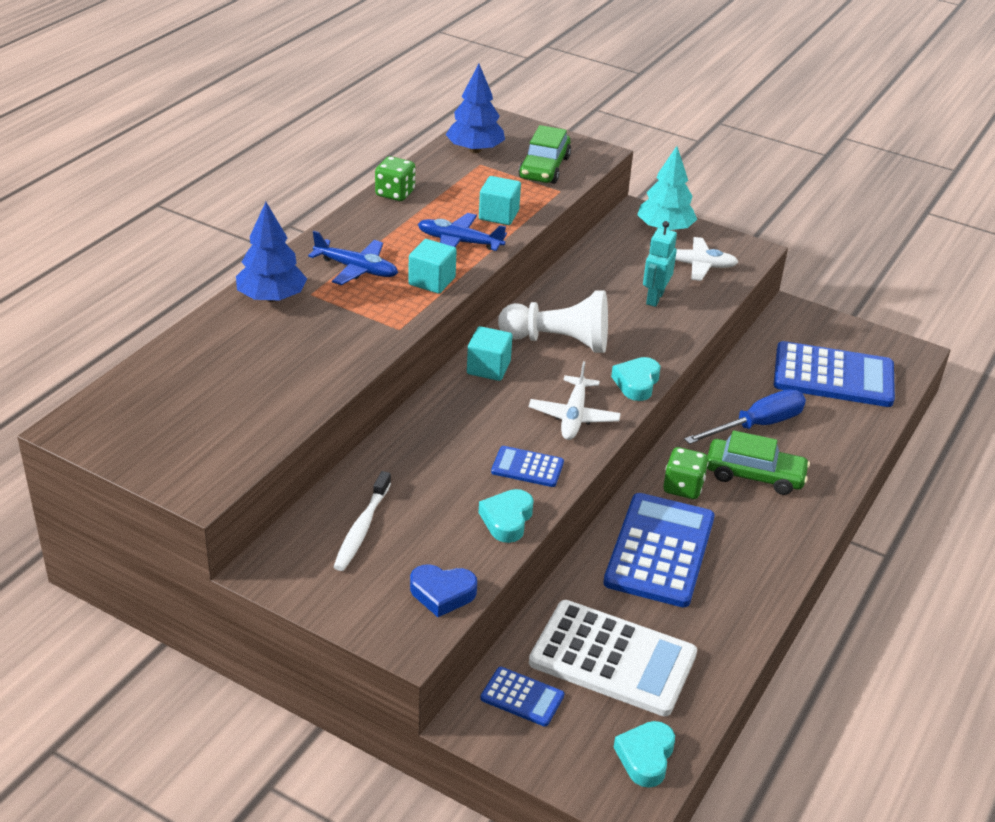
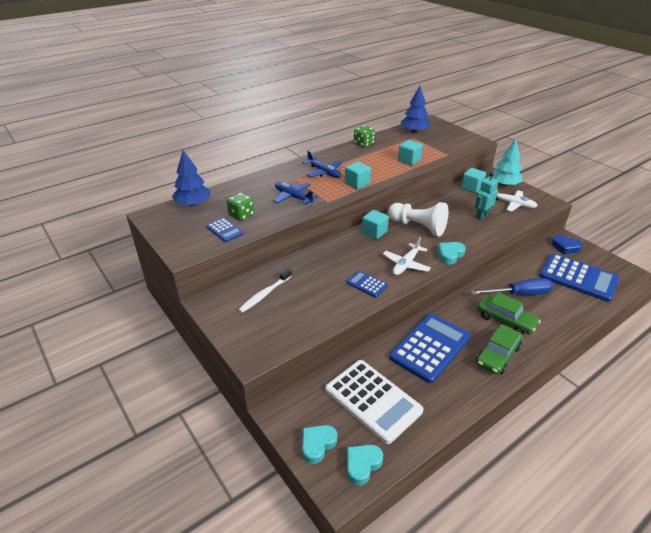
camera: 25 degrees right, 0 degrees up
(271, 298) = (276, 178): blue tree -> blue tree (193, 204)
(442, 593) = (284, 338): blue heart -> blue heart (565, 247)
(459, 242) = (382, 169): blue plane -> blue plane (293, 197)
(507, 520) = (340, 308): turquoise heart -> turquoise heart (317, 445)
(522, 697) = (311, 407): blue calculator -> blue calculator (224, 230)
(544, 168) = (445, 143): green car -> green car (498, 355)
(613, 245) = (472, 187): none -> turquoise cube
(683, 487) = (460, 317): green dice -> green dice (241, 215)

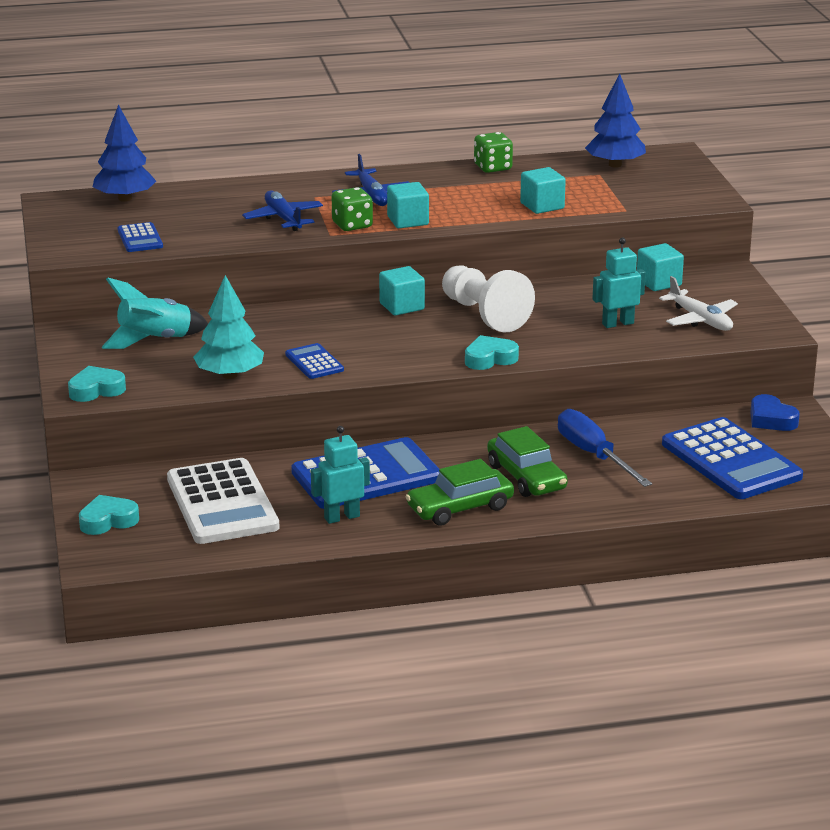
camera: 25 degrees right, 10 degrees down
(241, 215) = (181, 226): green dice -> green dice (352, 225)
(265, 294) = (155, 340): white toothbrush -> turquoise rocket
(362, 465) = (146, 550): turquoise heart -> turquoise heart (96, 390)
(406, 264) = (403, 354): white plane -> none
(447, 386) = (341, 517): none -> turquoise robot
(504, 185) = (728, 290): turquoise tree -> turquoise tree (229, 375)
(519, 294) = (593, 455): blue screwdriver -> blue screwdriver turned 135 degrees counterclockwise

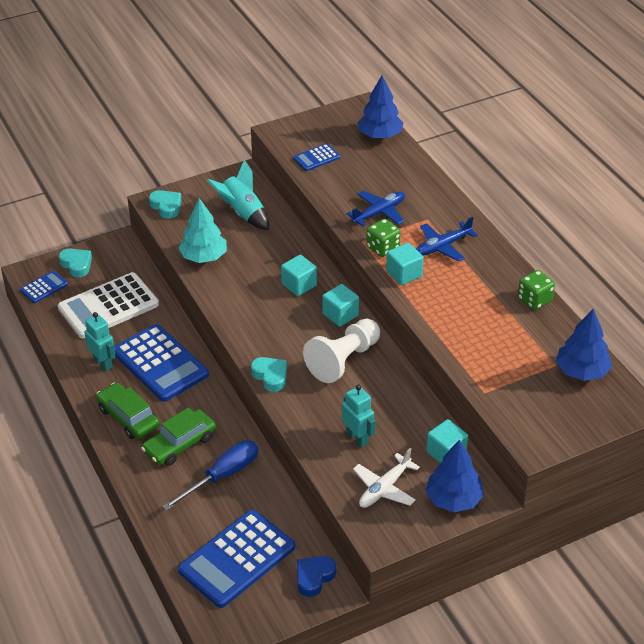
camera: 75 degrees right, 15 degrees up
(314, 362) = (235, 291): blue calculator -> blue calculator (44, 287)
(542, 206) = (468, 341): turquoise cube -> turquoise cube (299, 285)
(728, 289) = (453, 499): none -> blue tree

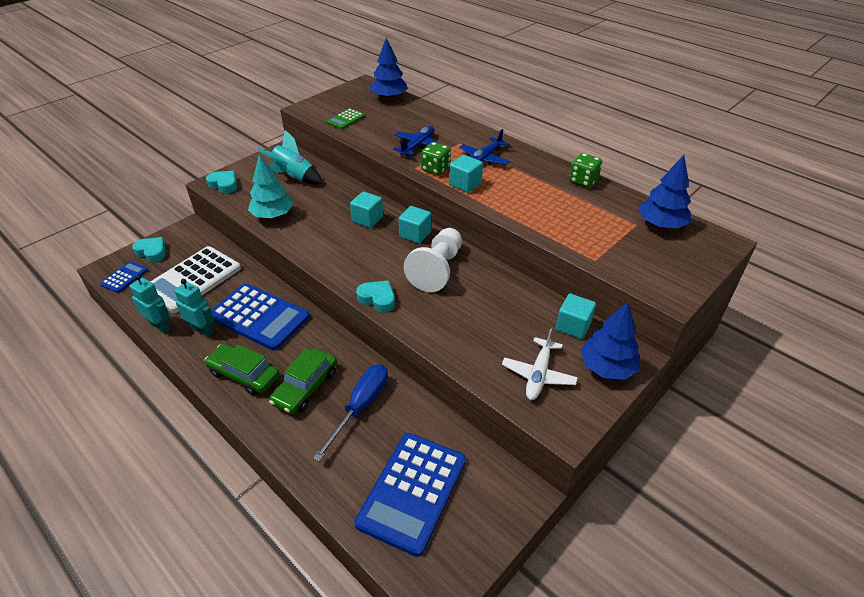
camera: 20 degrees left, 0 degrees up
(314, 577) = (499, 487): blue heart -> none
(316, 158) = (345, 119): blue calculator -> green calculator
(357, 438) = (487, 334): turquoise robot -> turquoise robot (160, 326)

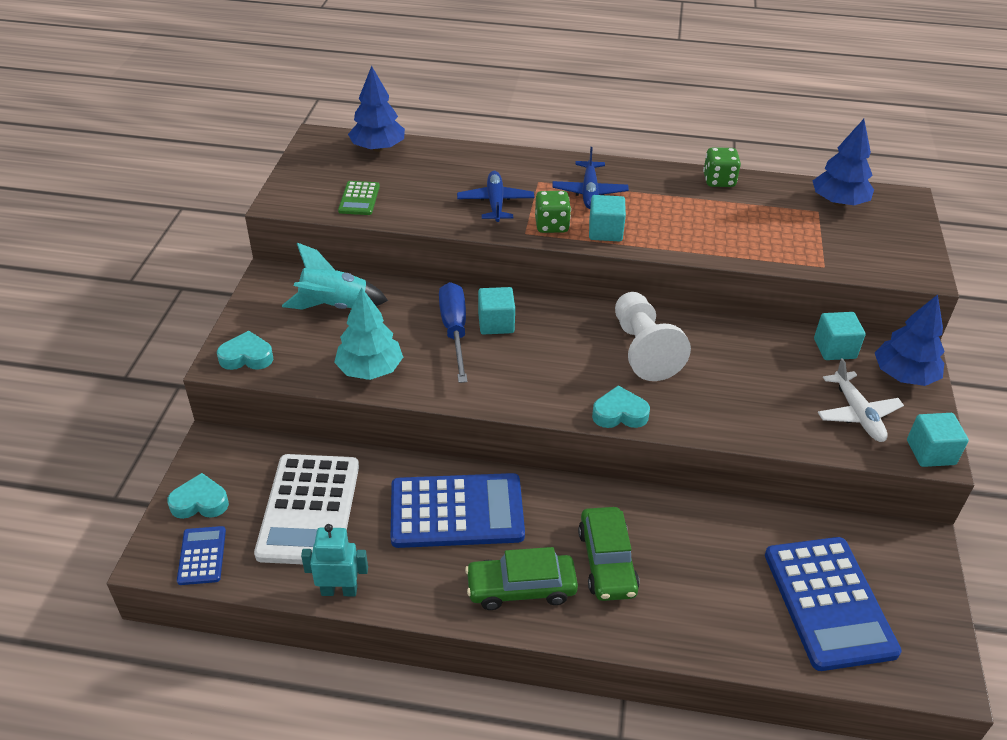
camera: 35 degrees left, 0 degrees up
(202, 330) = (403, 565): turquoise robot -> none
(360, 407) = (688, 549): blue screwdriver -> blue screwdriver (454, 331)
(415, 234) = (572, 318): turquoise cube -> turquoise cube (930, 452)

